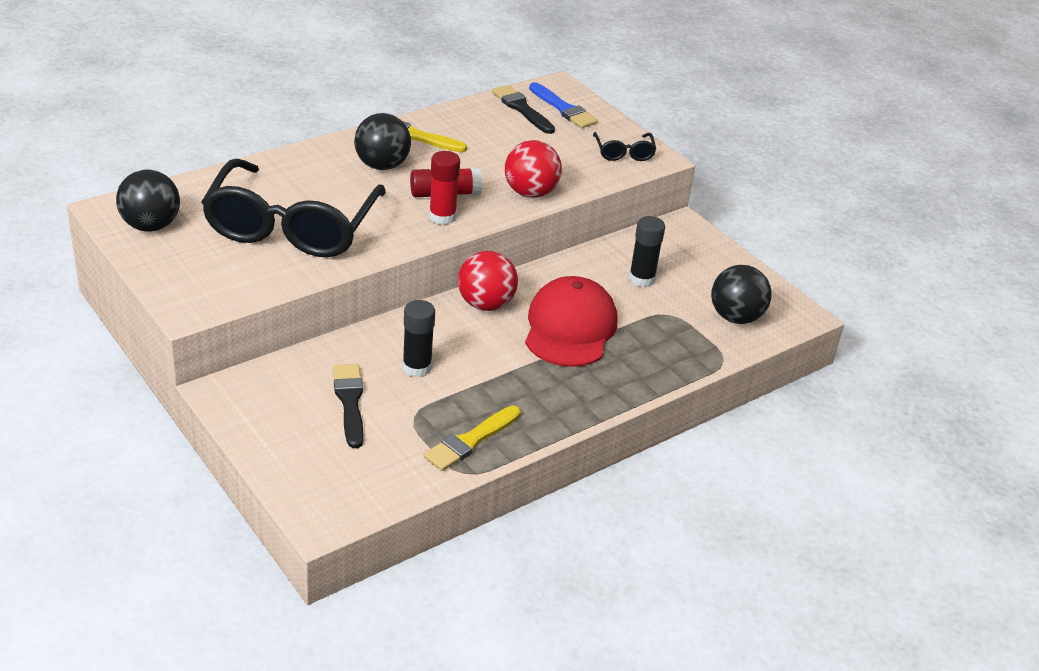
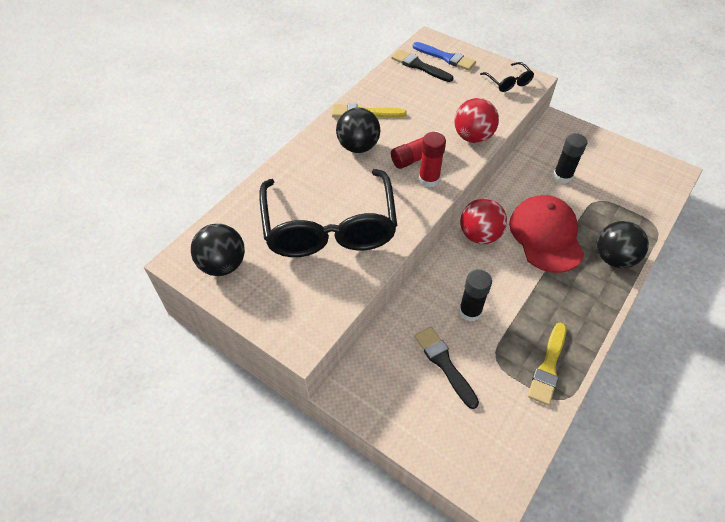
camera: 15 degrees left, 15 degrees up
(735, 317) = (639, 188): black ball -> black ball (613, 258)

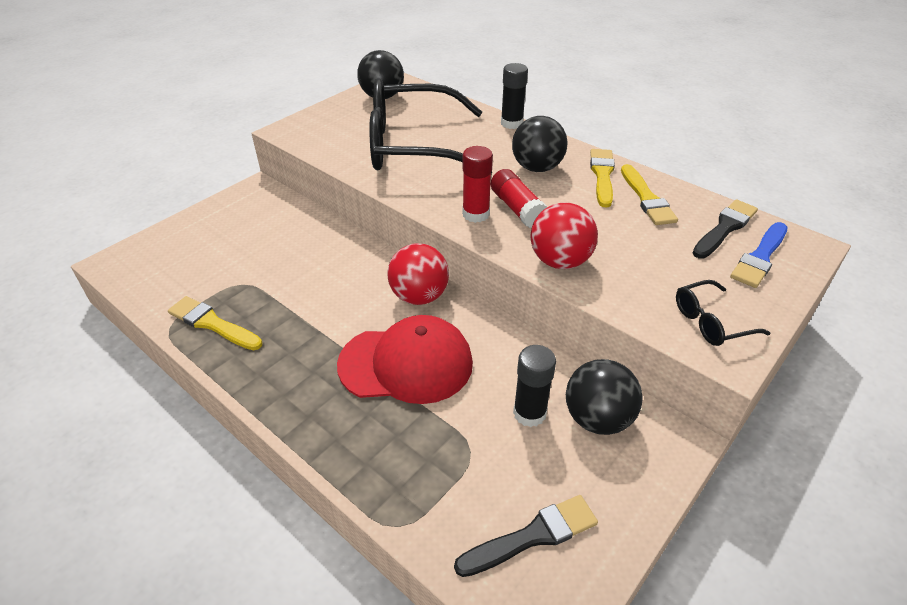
camera: 95 degrees right, 10 degrees down
(392, 94) = (646, 198): none -> yellow brush
(444, 364) = (255, 246): black brush -> black brush (532, 536)
(470, 311) = (309, 272): black glue stick -> black glue stick (511, 123)
(613, 258) = (345, 436): black ball -> black ball (597, 418)

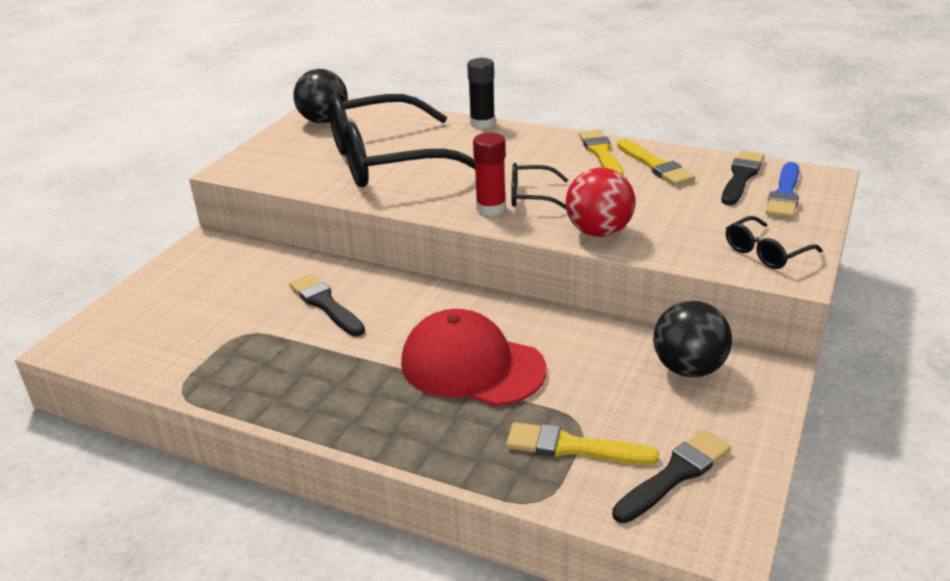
camera: 15 degrees left, 10 degrees down
(212, 324) = (232, 377): yellow brush -> yellow brush (573, 447)
(317, 270) = (325, 304): none -> black brush
(406, 364) = (472, 366): red cap -> red cap turned 135 degrees counterclockwise
(419, 296) = (453, 305): red ball -> none
(517, 208) = (531, 196): red glue stick -> black glasses
(529, 413) = (621, 379): black glue stick -> none
(537, 168) = (531, 158): black ball -> none

